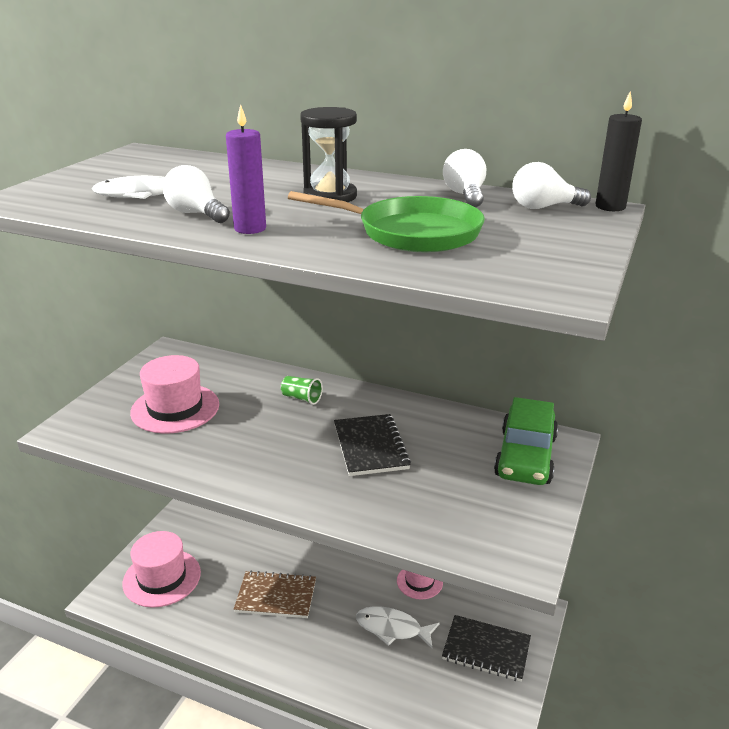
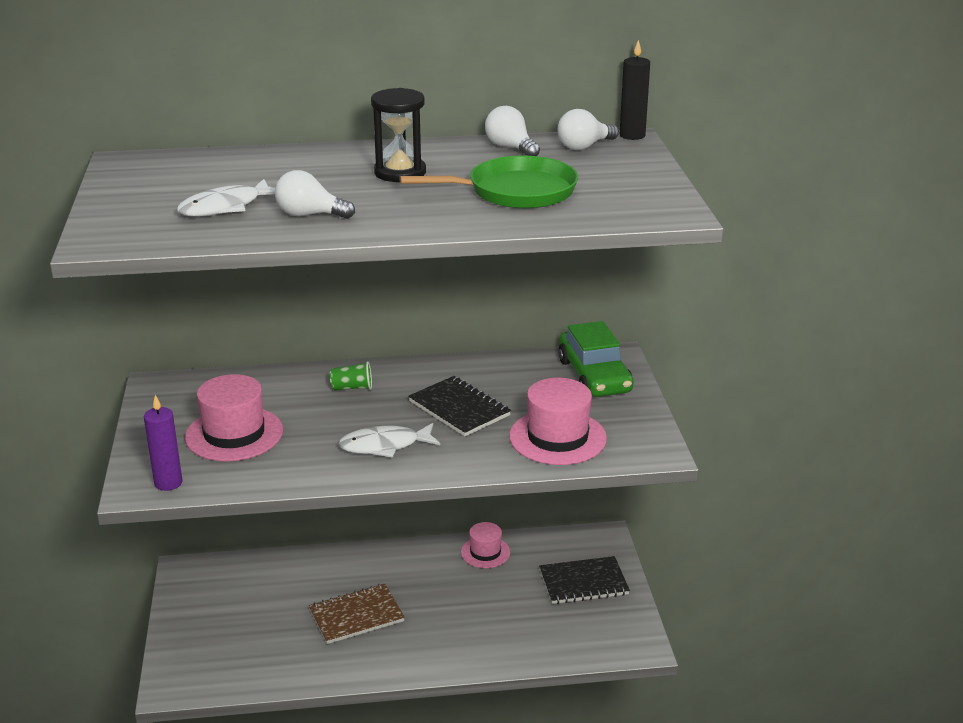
camera: 30 degrees left, 0 degrees up
(162, 578) = (219, 646): pink hat -> pink hat (557, 437)
(250, 229) = (380, 218): purple candle -> purple candle (168, 483)
(392, 628) = (490, 598): white fish -> white fish (384, 446)

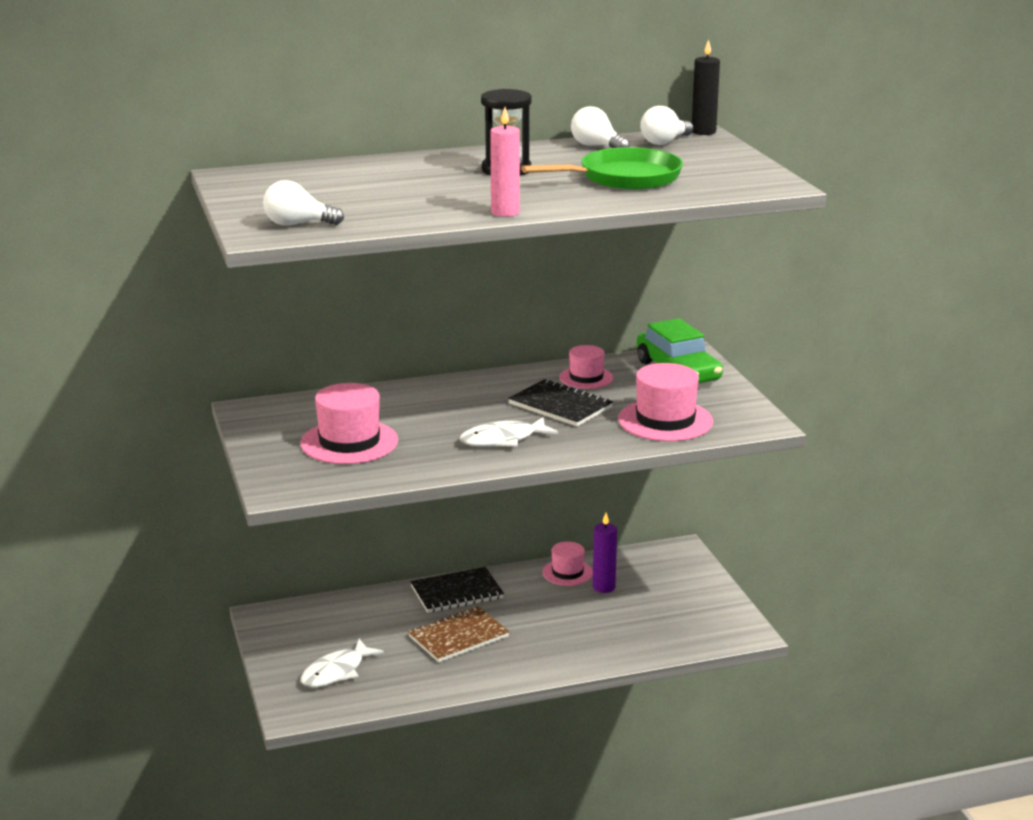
camera: 10 degrees left, 5 degrees down
(168, 483) = (306, 485): purple candle -> purple candle (603, 587)
(225, 207) = (360, 203): white fish -> white fish (336, 672)
(310, 215) = (445, 205): white light bulb -> white light bulb (298, 224)
(352, 388) = (447, 397): green cup -> none
(364, 230) = (505, 212): none -> pink candle
(499, 376) = (586, 378): none -> pink hat
(583, 582) = (674, 588): black notebook -> black notebook (457, 592)

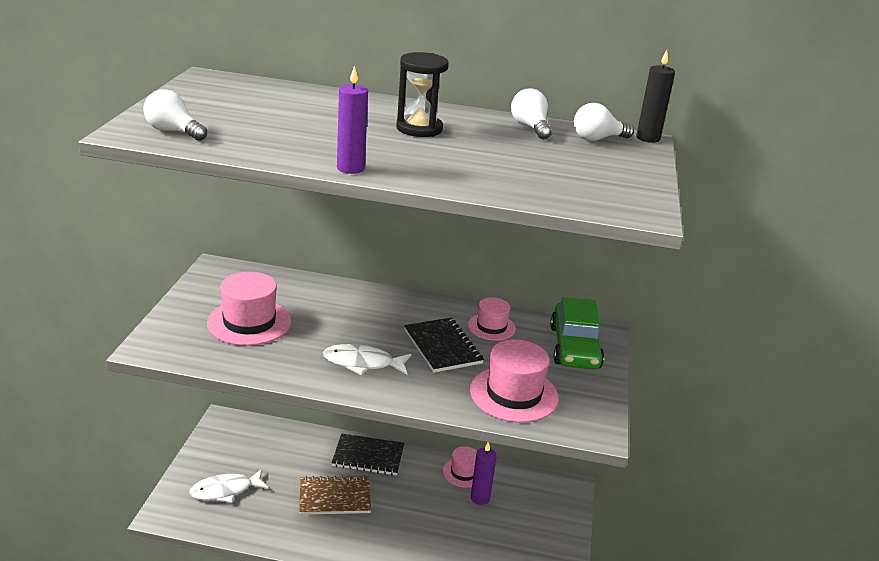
camera: 25 degrees right, 5 degrees up
(505, 212) = (350, 168): pink candle -> purple candle
(624, 178) = (507, 164): green pan -> none

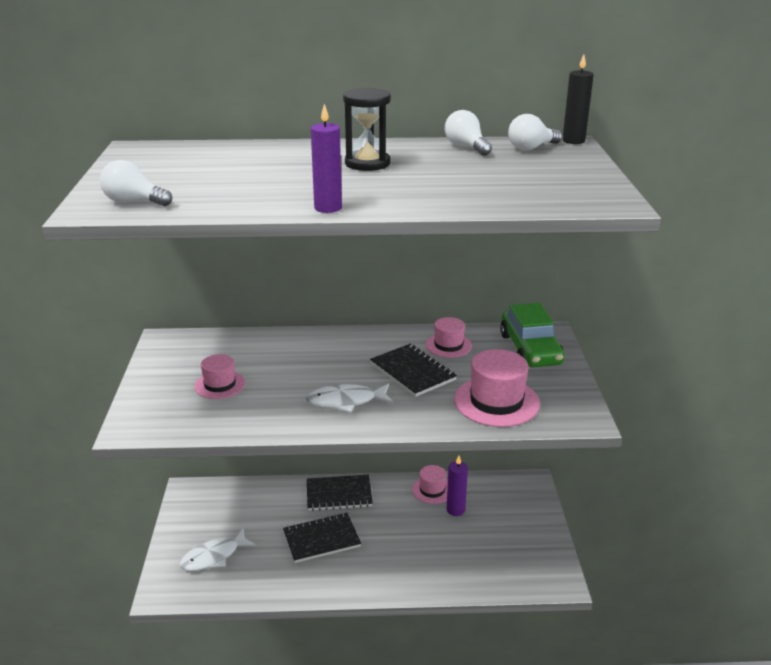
camera: 10 degrees left, 0 degrees up
(249, 322) = (220, 385): pink hat -> pink hat, size x0.60
(335, 497) = (321, 539): brown notebook -> black notebook

